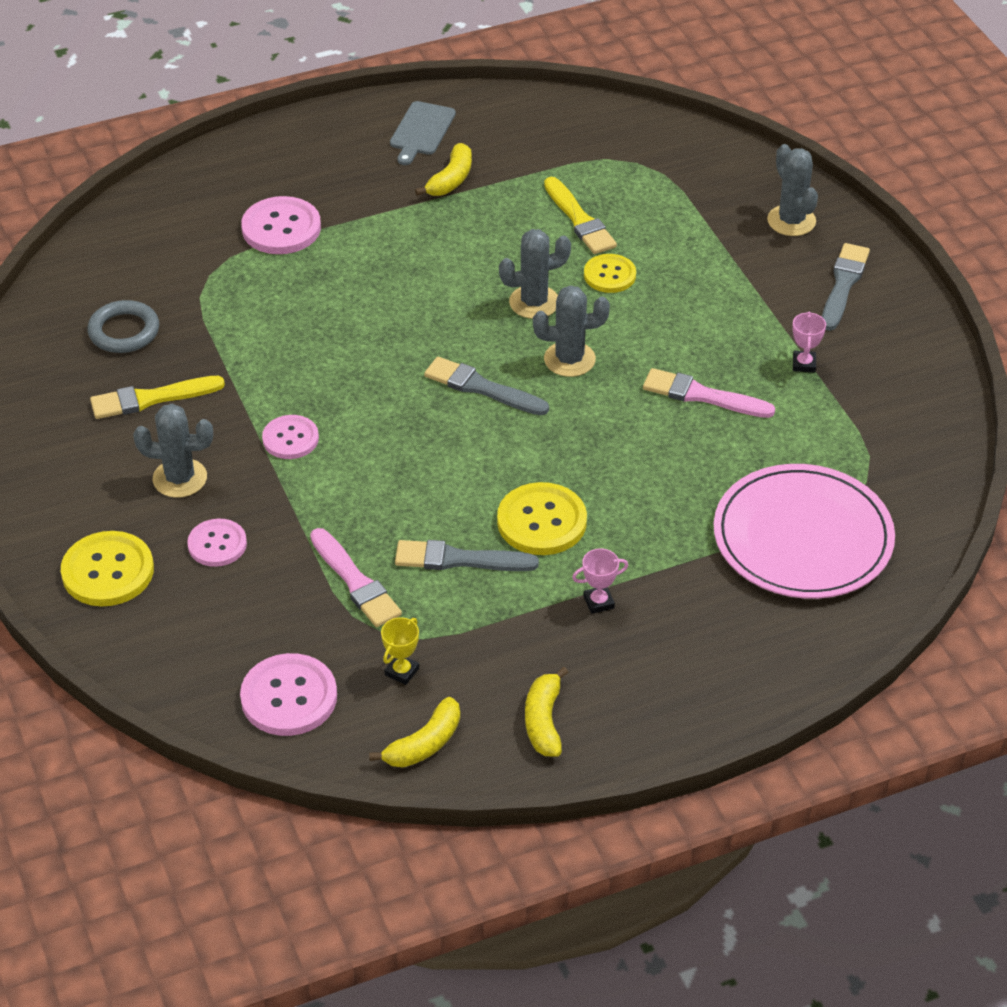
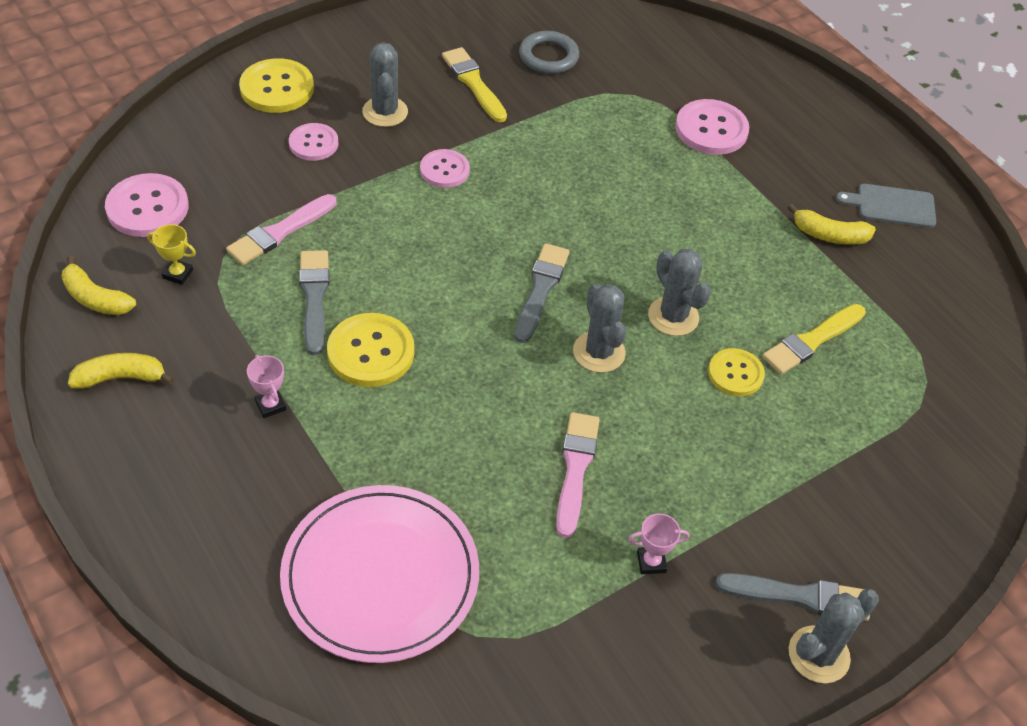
camera: 75 degrees right, 5 degrees up
(791, 221) = (892, 536): grey cactus -> grey cactus (818, 655)

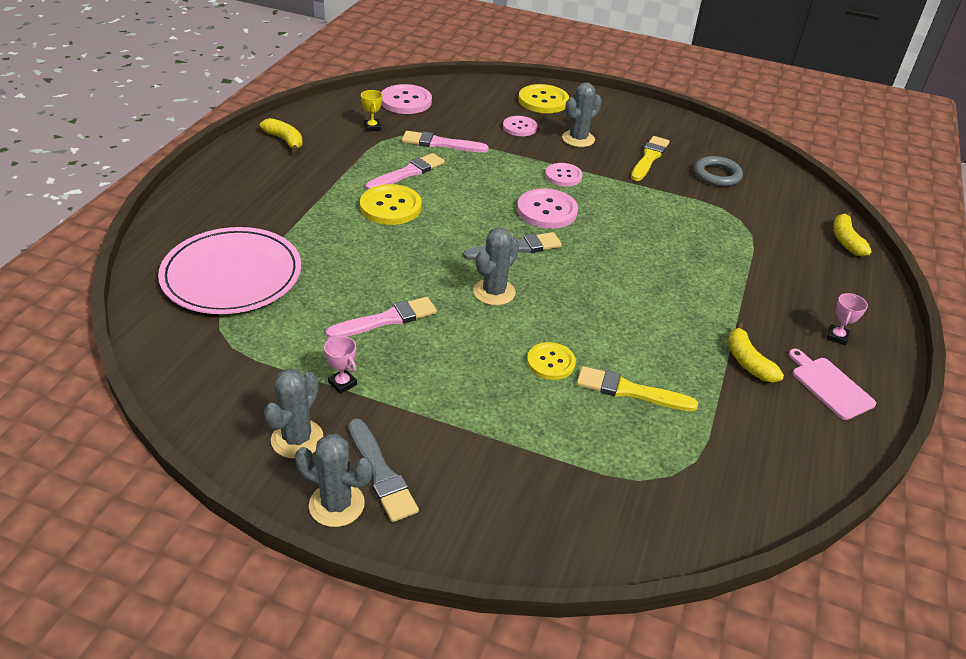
camera: 55 degrees right, 10 degrees down
(95, 298) = (328, 113): yellow banana -> yellow banana (846, 240)
(270, 405) = (315, 190): pink trophy -> pink trophy (837, 337)
(314, 297) = (408, 173): grey brush -> pink brush
(673, 316) = (565, 313): grey cactus -> grey cactus (297, 439)
(711, 129) = (763, 265): pink button -> pink button (547, 211)
(892, 206) = (830, 386): grey cutting board -> pink cutting board

